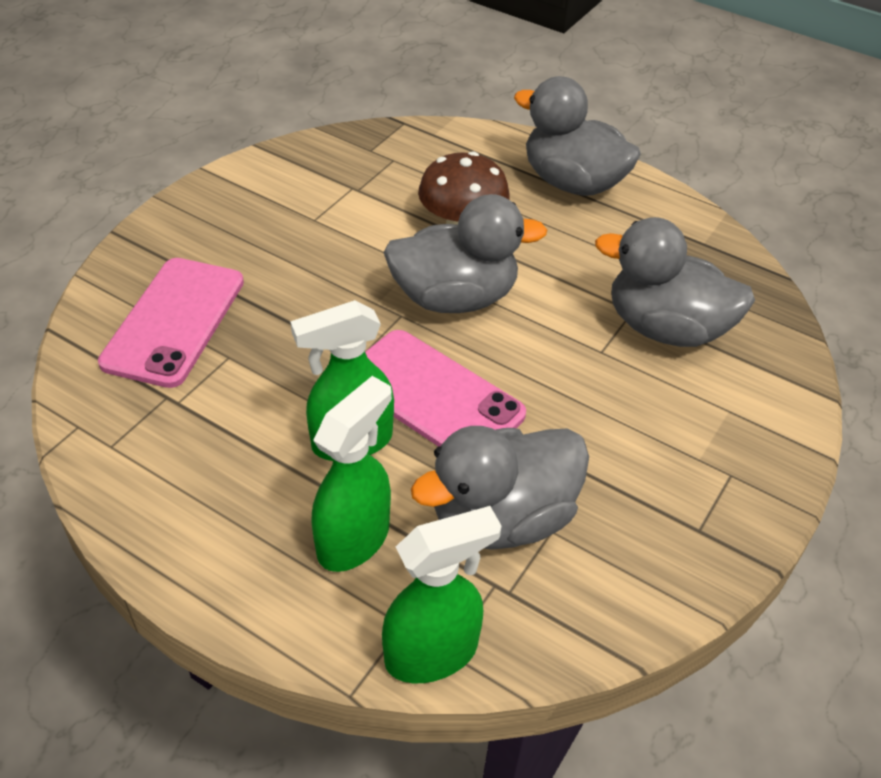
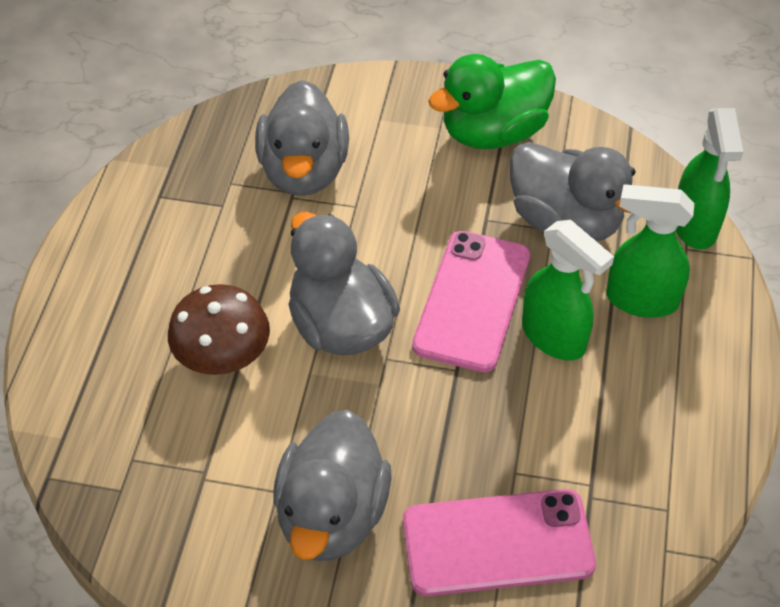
camera: 110 degrees left, 5 degrees up
(432, 653) = (694, 226): green spray bottle -> green spray bottle turned 135 degrees counterclockwise
(572, 183) = (112, 284): grey duck -> grey duck (332, 515)
(674, 506) = (493, 132): none -> green duck

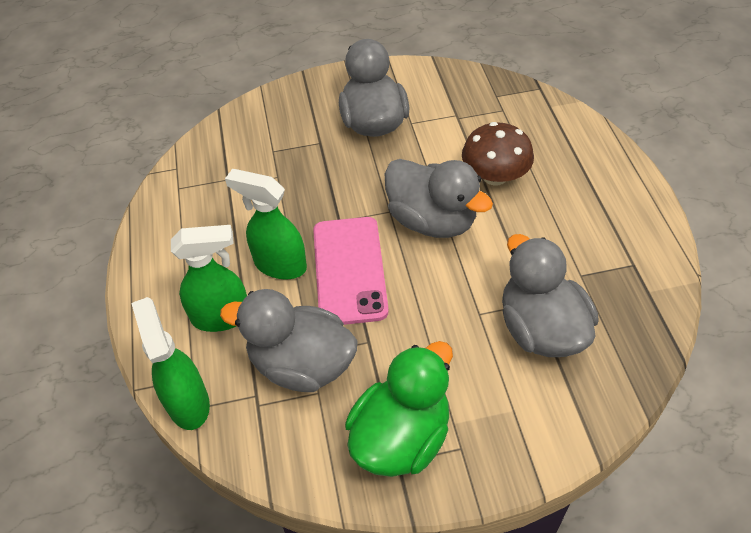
camera: 160 degrees right, 0 degrees up
(497, 543) = (274, 140): pink phone -> none

